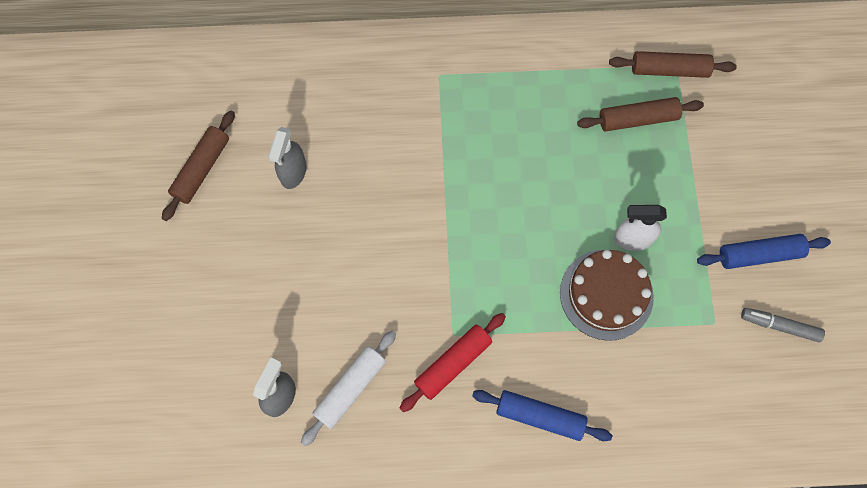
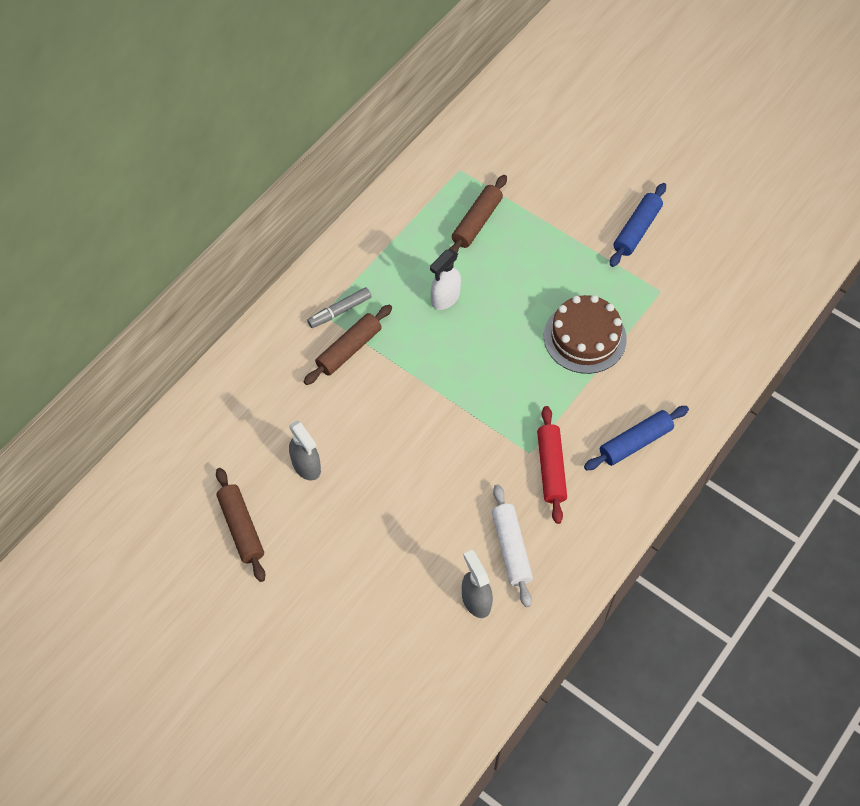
camera: 50 degrees left, 10 degrees down
(632, 239) = (560, 292): white spray bottle -> white spray bottle (445, 298)
(669, 70) = (459, 176): brown rolling pin -> brown rolling pin (349, 349)
(780, 326) = (694, 257): grey marker -> grey marker (340, 311)

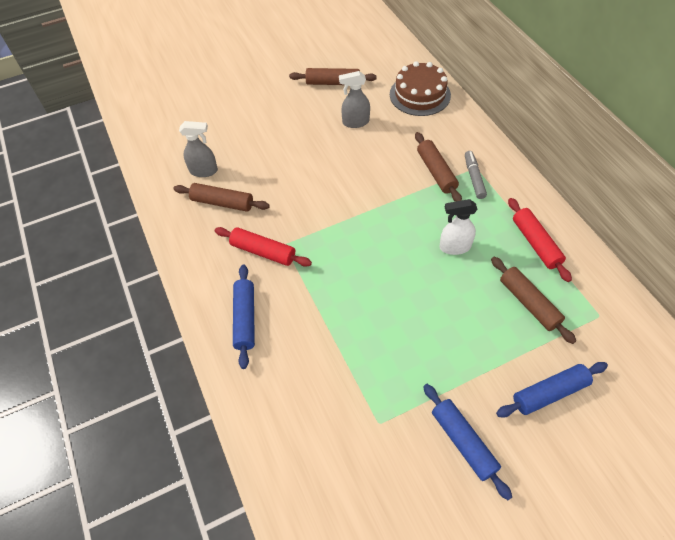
camera: 120 degrees right, 5 degrees down
(403, 234) = (535, 243): none -> red rolling pin
(445, 298) = (454, 247): white spray bottle -> white spray bottle turned 75 degrees counterclockwise
(511, 549) = (222, 202): white rolling pin -> brown rolling pin
(557, 186) = (549, 393): none -> blue rolling pin
(585, 337) = (363, 331): brown cake -> brown cake (420, 95)

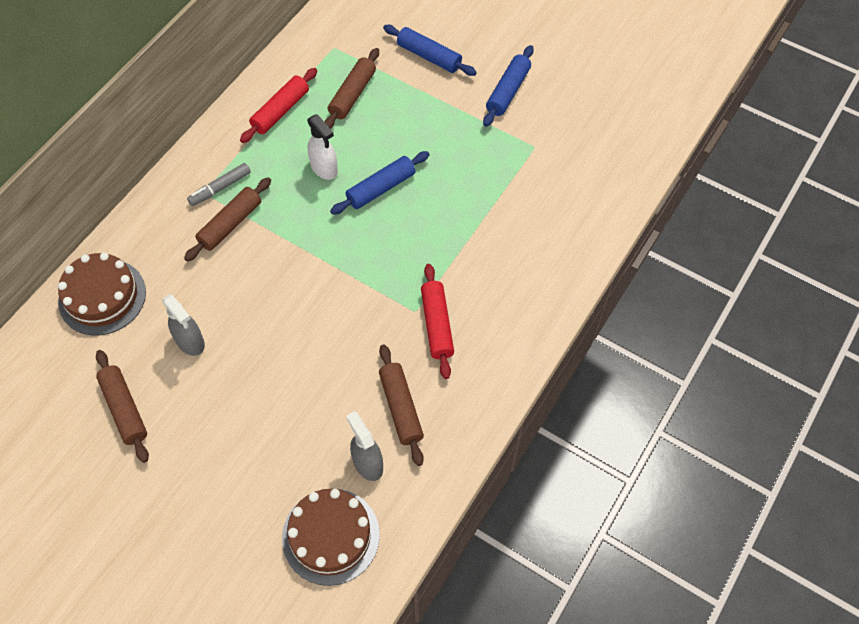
camera: 125 degrees left, 5 degrees up
(180, 138) = (330, 536): none -> brown cake
(245, 319) = (519, 293): blue rolling pin -> blue rolling pin (381, 188)

